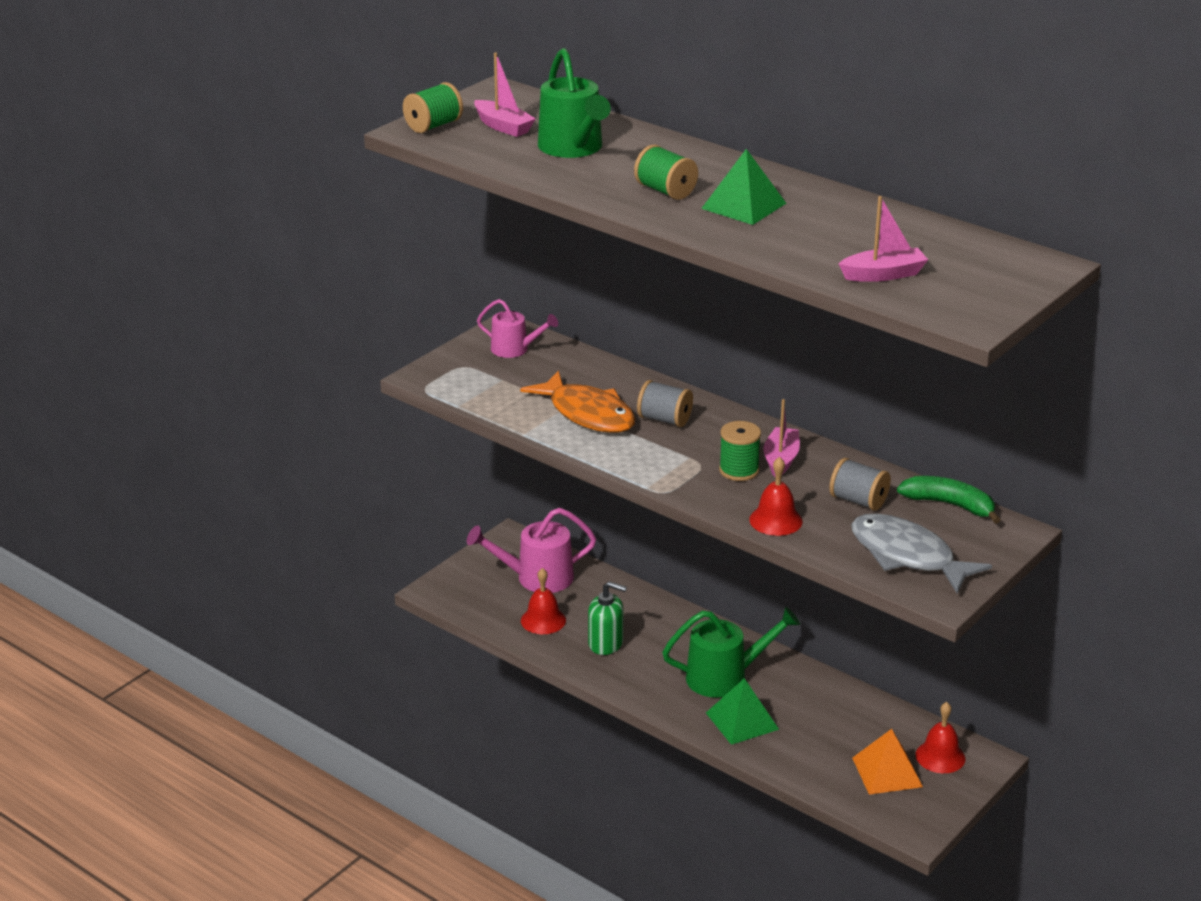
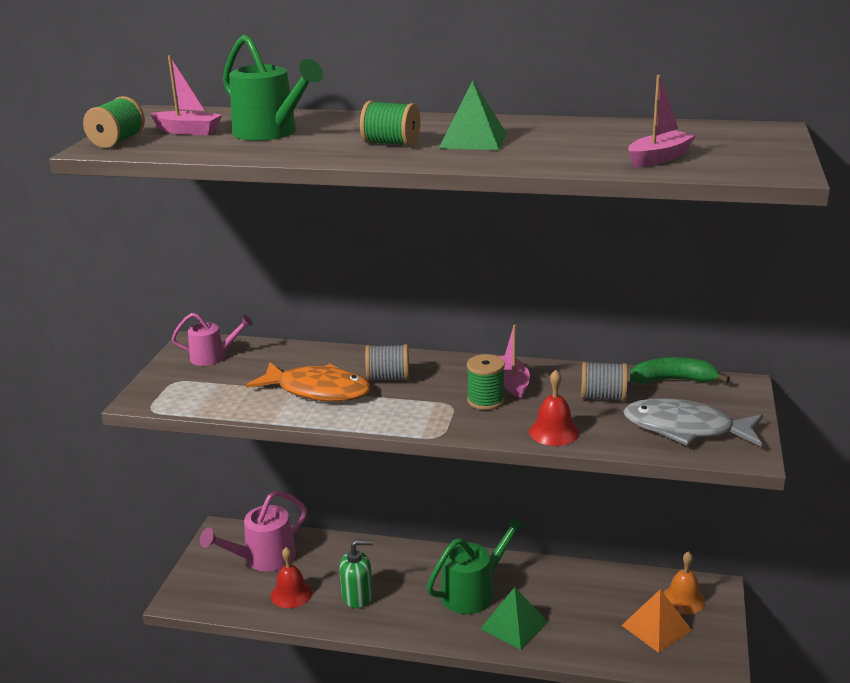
camera: 25 degrees left, 5 degrees down
(940, 756) = (683, 599): red bell -> orange bell

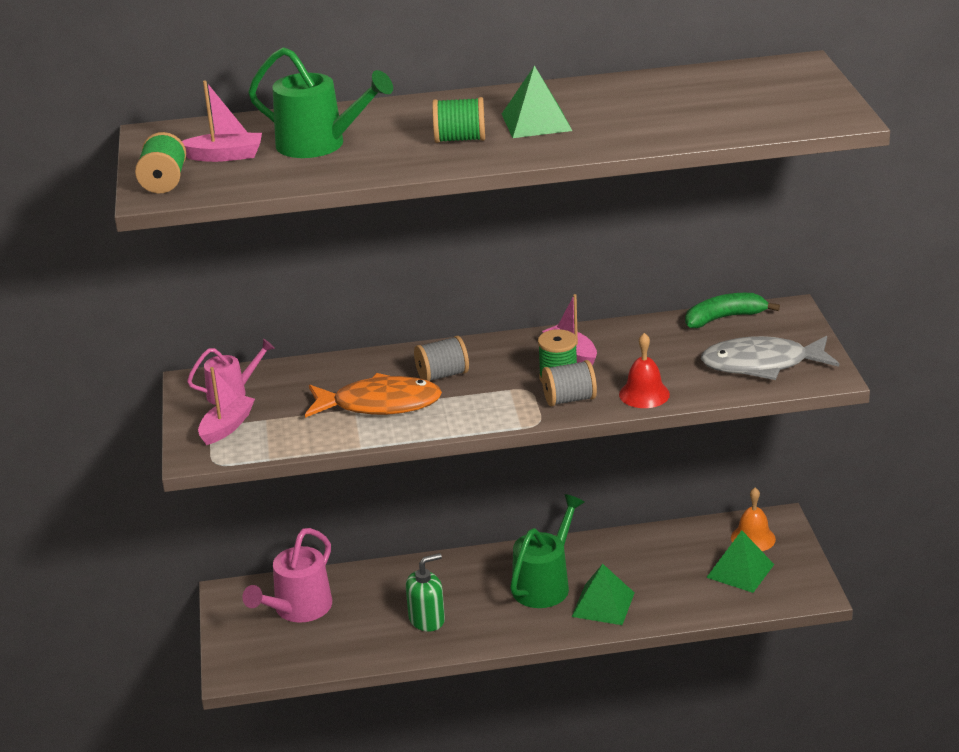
camera: 20 degrees left, 5 degrees up
(291, 594) = (354, 635): red bell -> none
(603, 397) = (668, 349): grey spool -> grey spool (569, 399)
(656, 628) = (740, 571): orange pyramid -> green pyramid
(659, 158) = (727, 118): pink boat -> pink boat (227, 427)

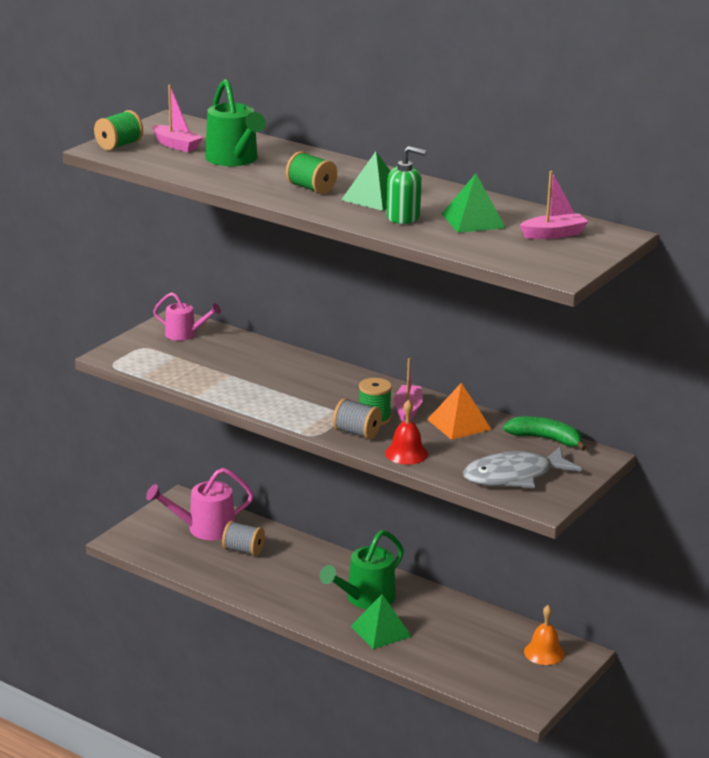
camera: 40 degrees right, 5 degrees down
(227, 427) = (150, 350): pink boat -> pink boat (553, 234)
(380, 404) = (248, 380): orange fish -> none
(427, 619) = (265, 576): green soap dispenser -> green soap dispenser (403, 217)
(442, 375) = (311, 383): grey spool -> grey spool (243, 550)
(545, 584) = (365, 599): green watering can -> green watering can turned 150 degrees clockwise
(635, 343) = (459, 424): none -> orange pyramid
(740, 571) = (501, 665): green pyramid -> green pyramid (473, 221)
(761, 364) = (513, 476): grey fish -> grey fish turned 60 degrees counterclockwise

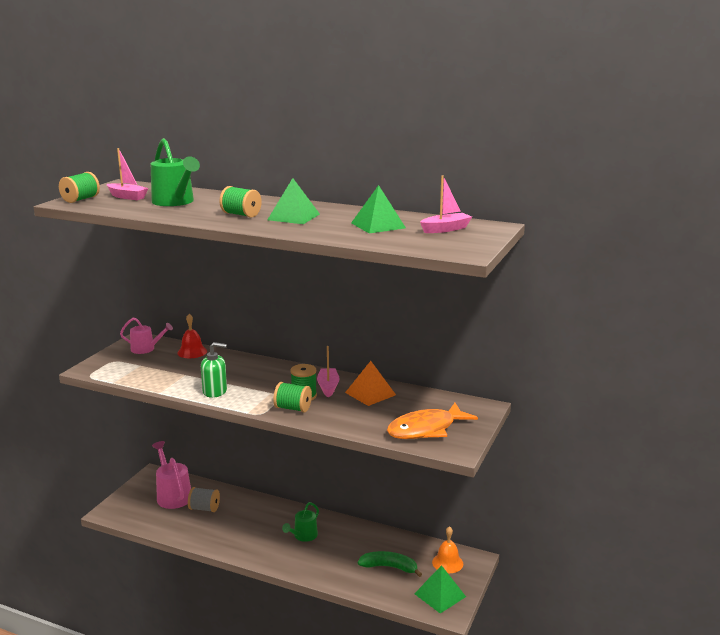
camera: 10 degrees left, 5 degrees down
(204, 529) = (172, 495): pink watering can -> pink watering can turned 90 degrees clockwise
(357, 433) = (293, 408): grey spool -> green spool
(365, 599) = (303, 536): green watering can -> green watering can, size x0.63
(381, 631) = (320, 561): green pyramid -> green pyramid (440, 595)
(403, 217) = (321, 227): green soap dispenser -> green soap dispenser (215, 391)
(406, 453) = (336, 420): red bell -> red bell (192, 352)
(513, 476) = (426, 429): grey fish -> orange fish
(545, 439) = (439, 398): green banana -> green banana (389, 567)

